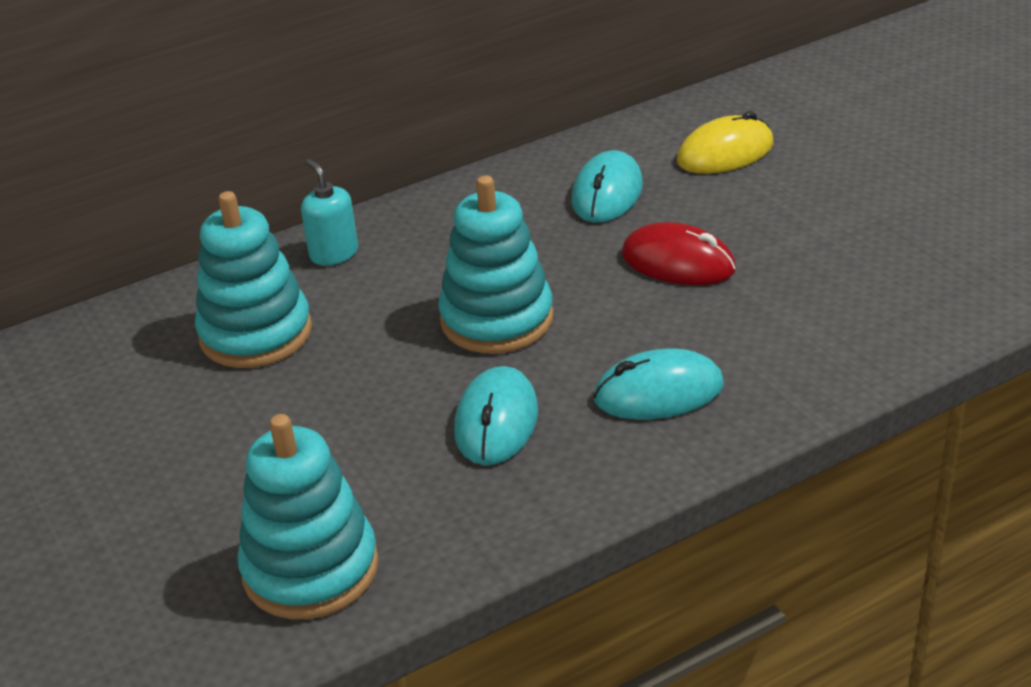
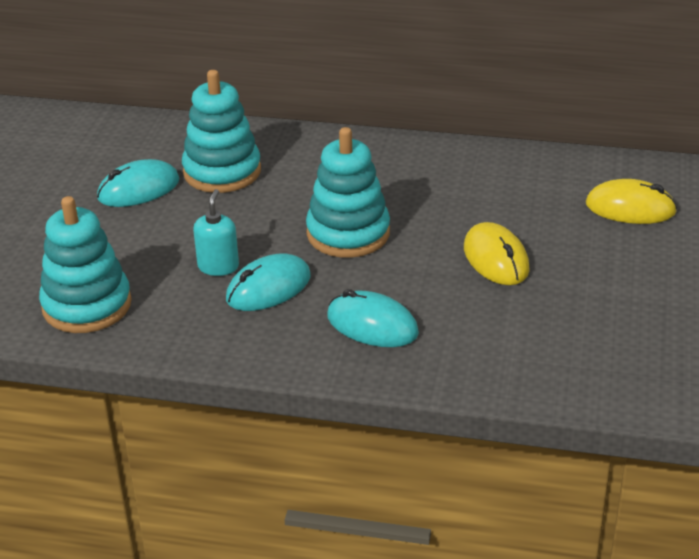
camera: 40 degrees right, 0 degrees up
(334, 253) = (318, 149): turquoise soap dispenser -> turquoise soap dispenser (218, 266)
(607, 193) = (517, 194): turquoise mouse -> turquoise mouse (138, 189)
(678, 262) = (496, 259): red mouse -> yellow mouse

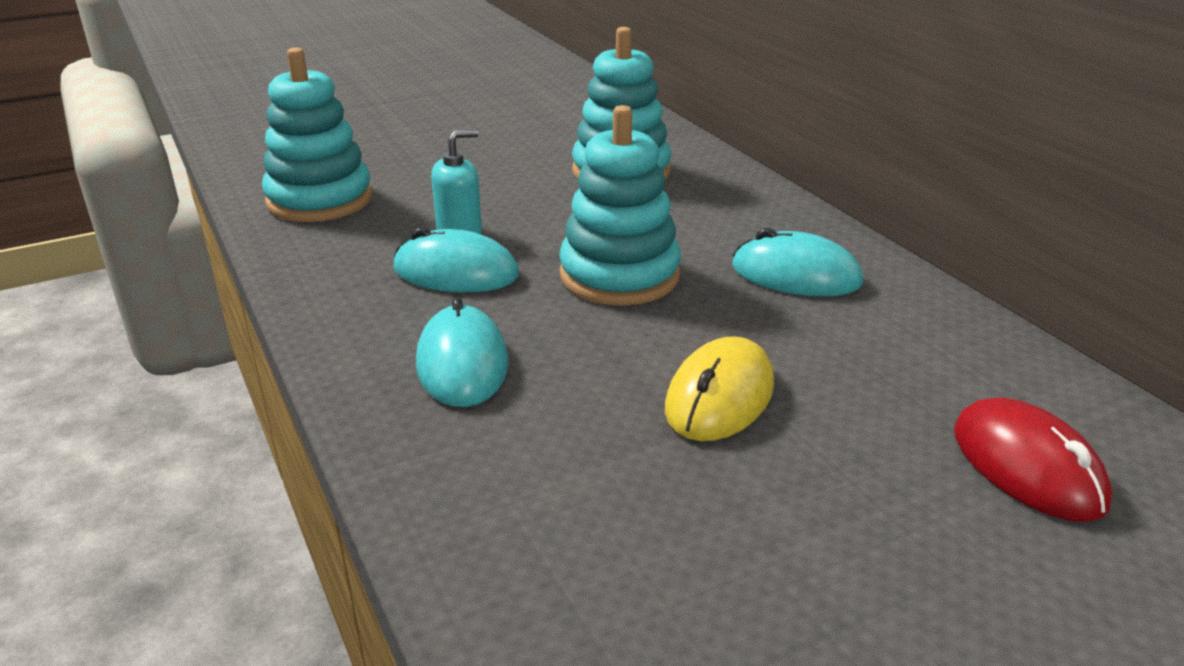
camera: 50 degrees right, 5 degrees down
(138, 189) = (532, 150): turquoise mouse -> turquoise mouse (796, 275)
(630, 208) = (1027, 466): yellow mouse -> red mouse

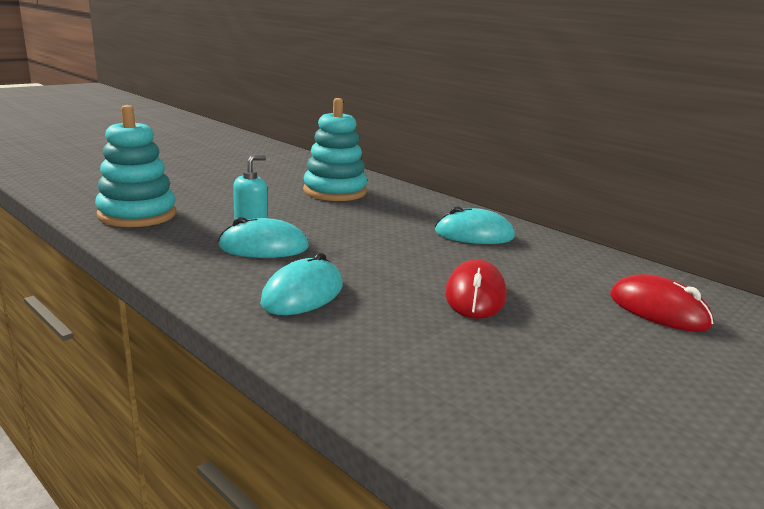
camera: 20 degrees left, 10 degrees down
(462, 363) = (303, 294): turquoise mouse -> turquoise mouse turned 60 degrees clockwise
(619, 275) = (371, 242): turquoise stacking toy -> none
(719, 397) = (475, 296): yellow mouse -> red mouse

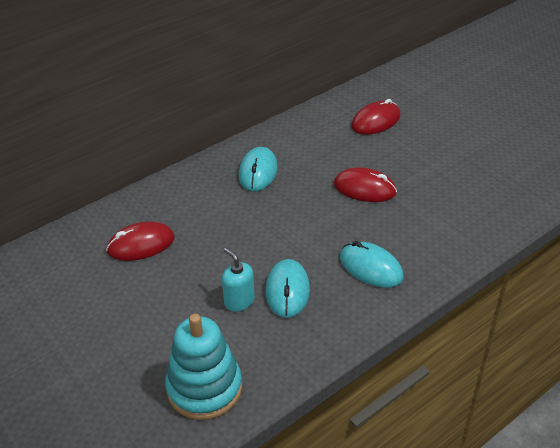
camera: 80 degrees left, 20 degrees up
(335, 191) = (141, 245): turquoise stacking toy -> red mouse

